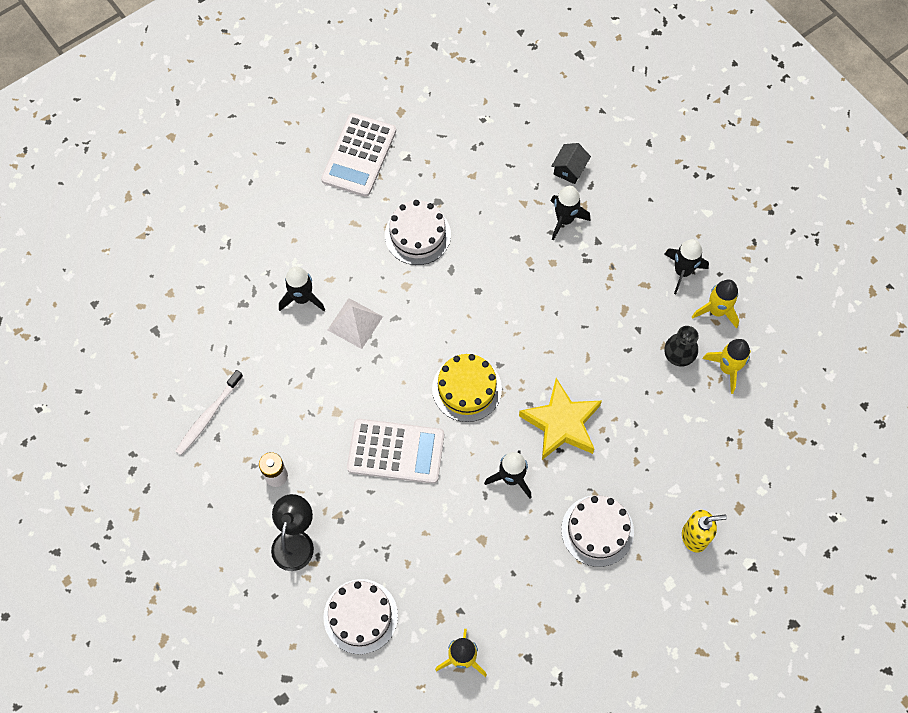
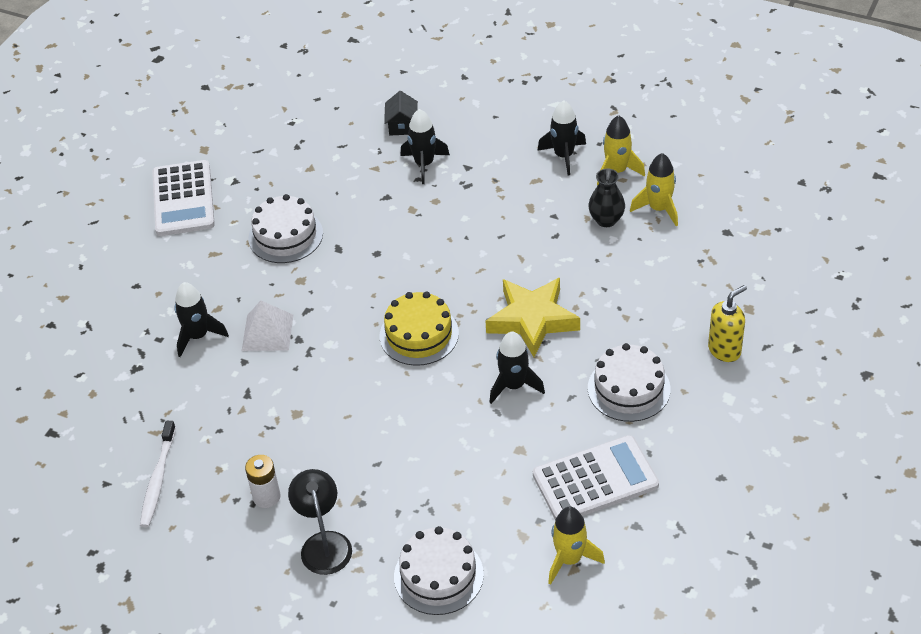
camera: 25 degrees left, 20 degrees down
(396, 451) = (381, 418): white calculator -> white calculator (595, 480)

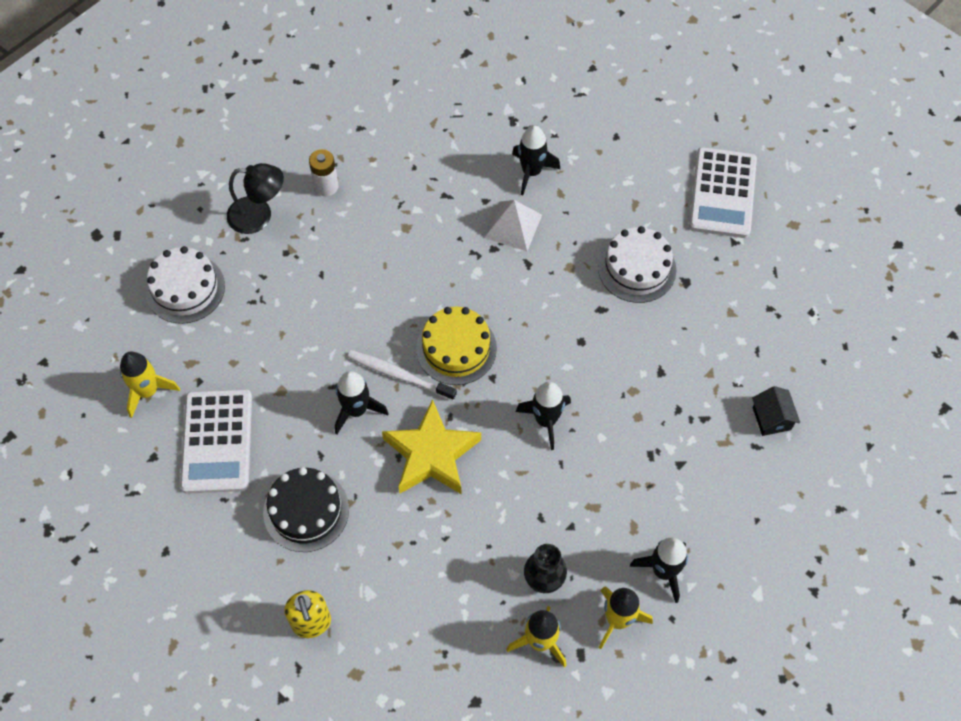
camera: 105 degrees right, 15 degrees up
(158, 480) = (381, 116): white toothbrush -> white toothbrush (399, 375)
(183, 199) = (722, 193): white calculator -> white calculator turned 90 degrees counterclockwise
(402, 125) = (771, 418): black house -> black house turned 60 degrees clockwise
(424, 164) = (699, 422): black rocket -> black rocket (546, 420)
(628, 388) = (306, 511): white cake -> black cake

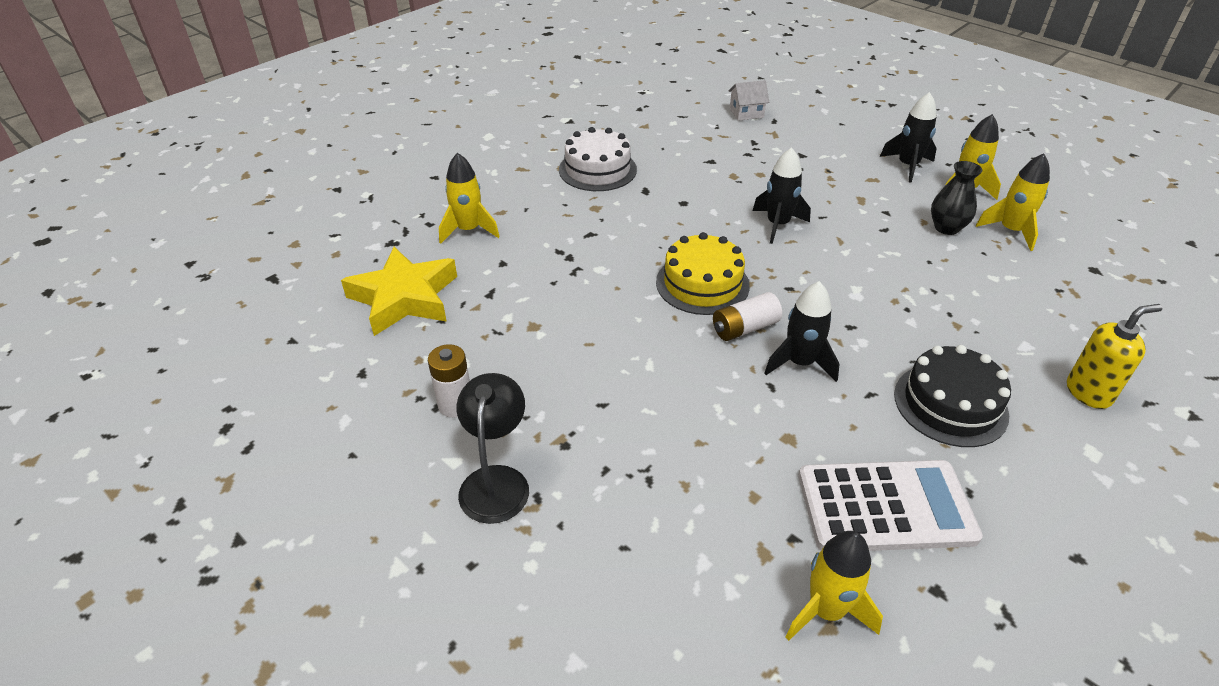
camera: 90 degrees left, 20 degrees down
(185, 288) = (628, 572): white cake -> none
(399, 375) = (744, 328): white toothbrush -> white battery
(431, 454) = (839, 301): yellow star -> yellow star (404, 298)
(513, 226) = (540, 243): white pyramid -> none
(531, 172) = (468, 230): black rocket -> yellow rocket
(722, 193) = (516, 124): white calculator -> none
(771, 418) = (746, 113): black house -> white house

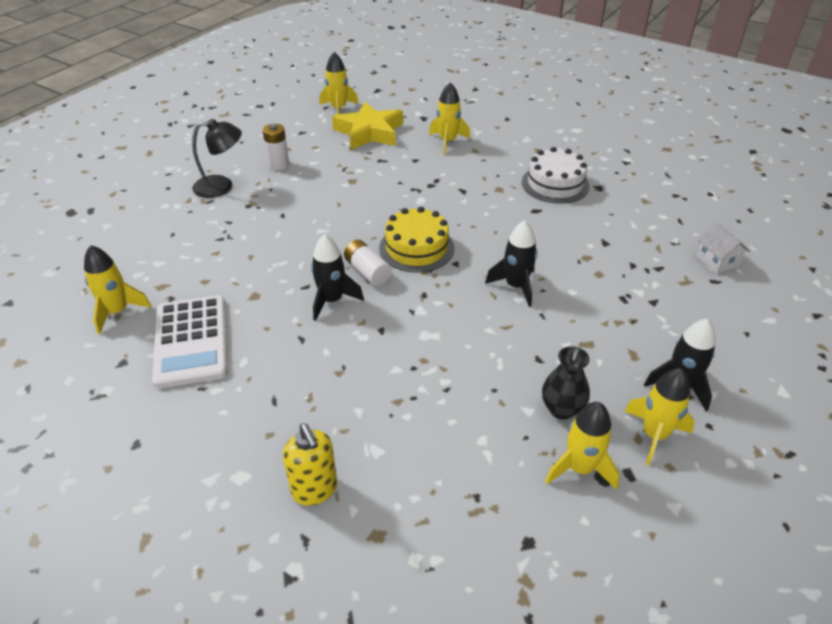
camera: 80 degrees right, 0 degrees up
(309, 325) = (338, 109): none -> yellow rocket
(950, 404) = (293, 386): black cake -> none

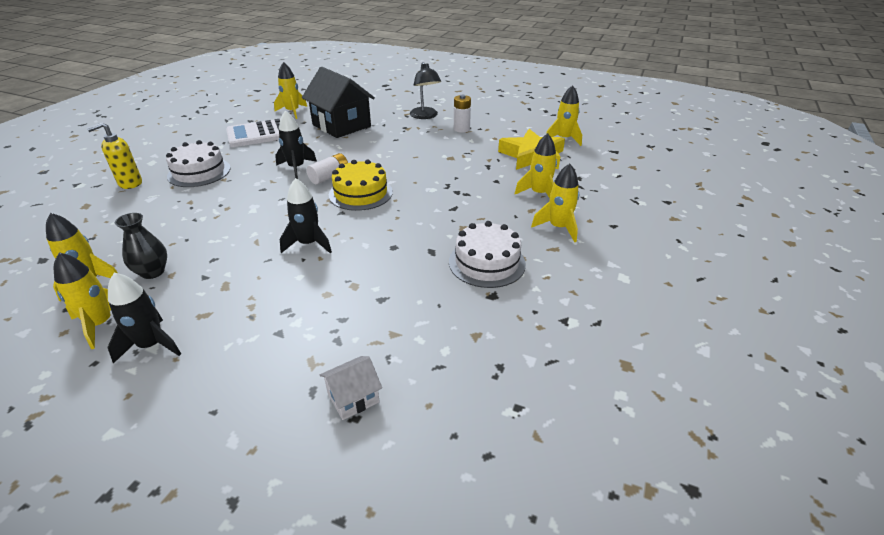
camera: 80 degrees right, 5 degrees down
(209, 259) = (341, 125): none -> black house
(305, 404) = (199, 172): none -> white cake
(506, 142) = (558, 228): none -> yellow rocket

